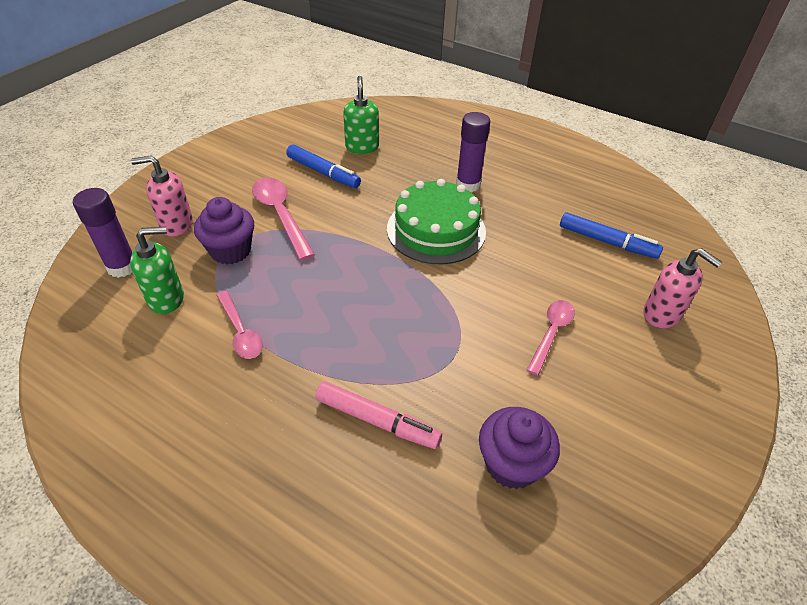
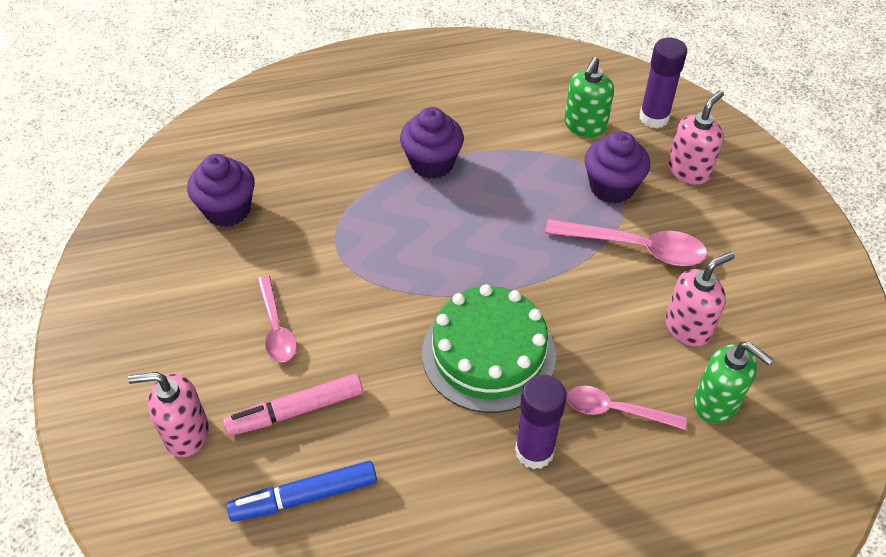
camera: 135 degrees right, 5 degrees up
(240, 331) = (502, 147): pink spoon -> pink spoon (616, 410)
(304, 363) = (432, 163): none -> purple cupcake
(323, 172) = (688, 327): blue marker -> pink soap dispenser
(377, 420) = (340, 169): pink marker -> pink marker (295, 411)

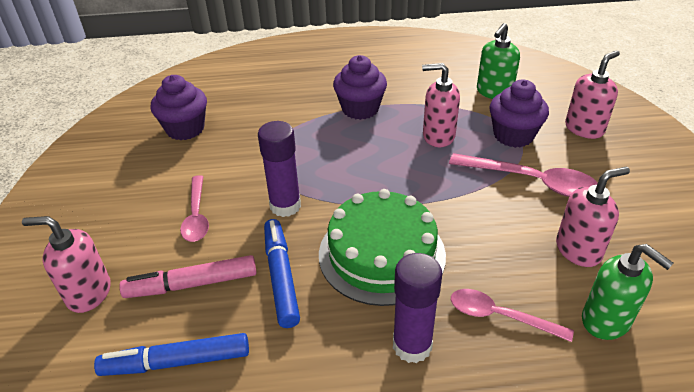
camera: 10 degrees right, 10 degrees down
(388, 391) = (281, 277): none -> blue marker
(528, 195) = (438, 136): none -> pink soap dispenser
(654, 118) = (554, 90): purple glue stick -> purple glue stick (285, 206)

